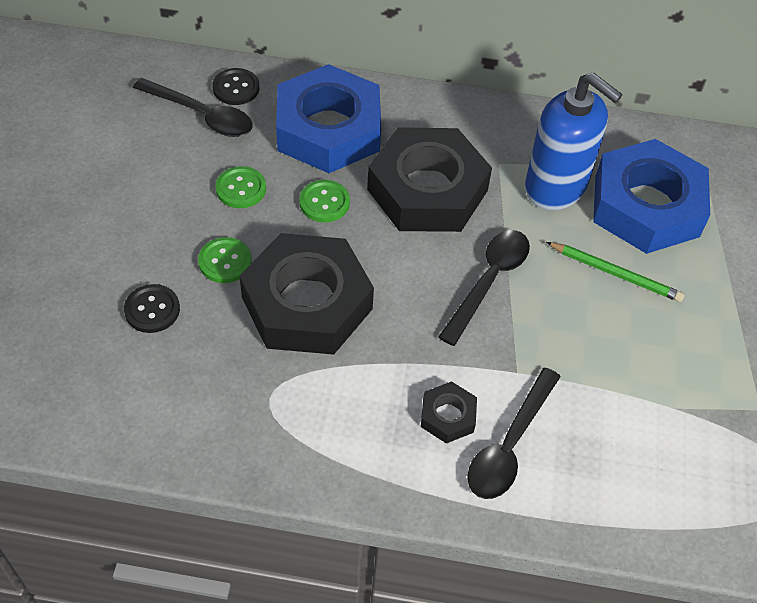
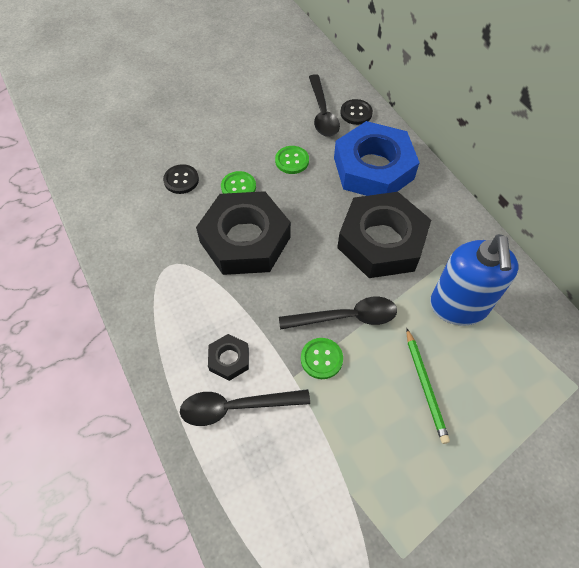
camera: 55 degrees right, 5 degrees up
(324, 202) = (320, 201): green button -> green button (321, 359)
(646, 206) = (503, 370): blue nut -> none

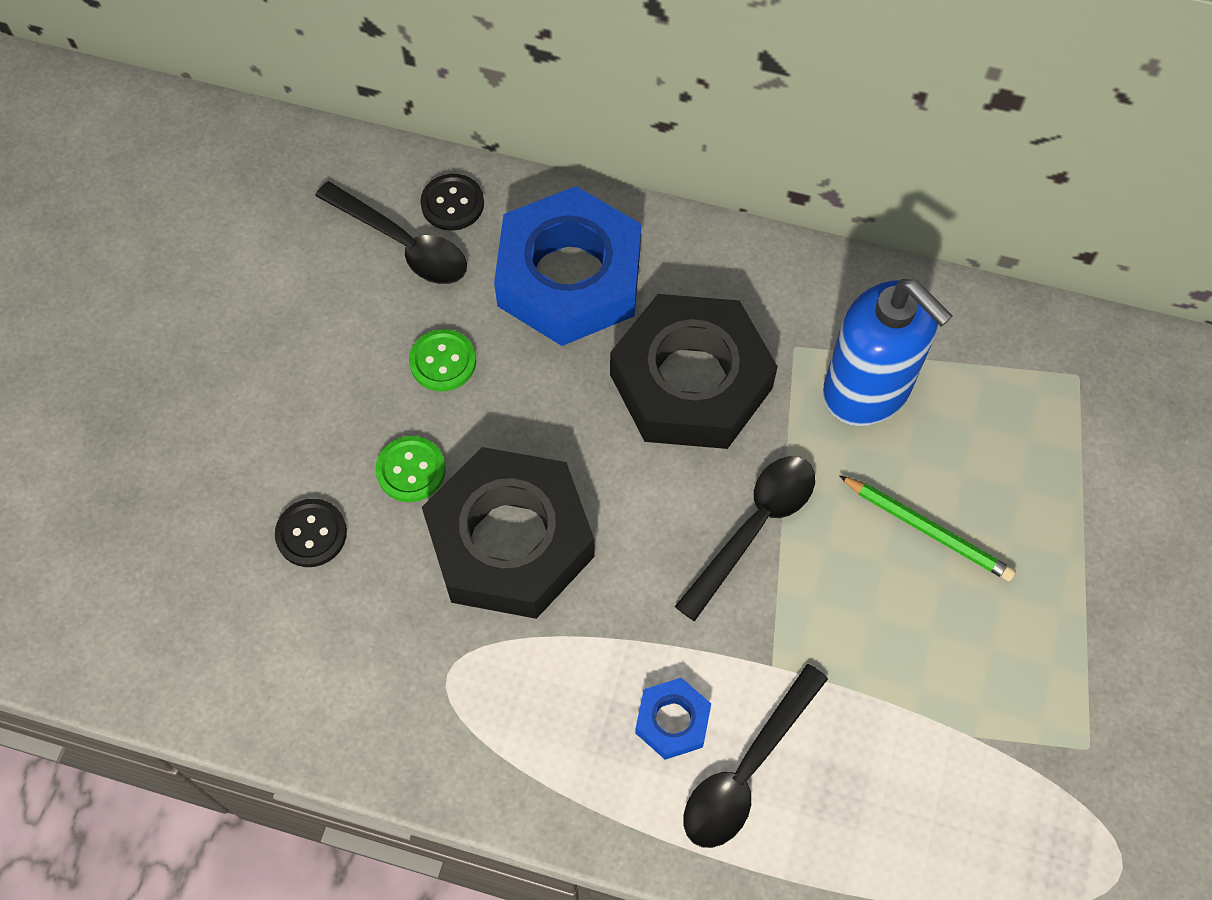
camera: 45 degrees left, 5 degrees up
(229, 359) = (672, 721): black nut -> blue nut
(321, 359) = (781, 610): green button -> none

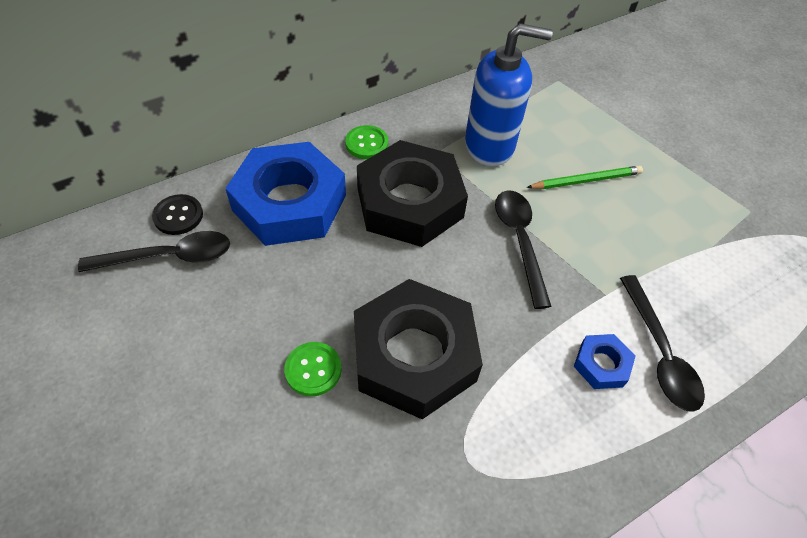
camera: 50 degrees left, 10 degrees down
(311, 534) = (291, 464): black button -> none
(443, 361) = (265, 297): green button -> green button (366, 143)

